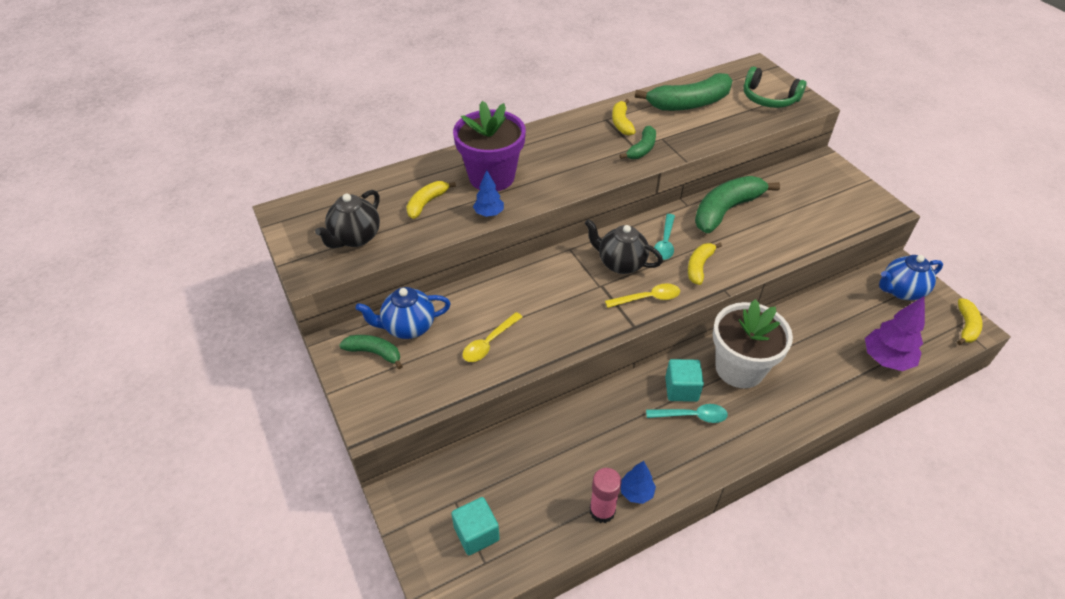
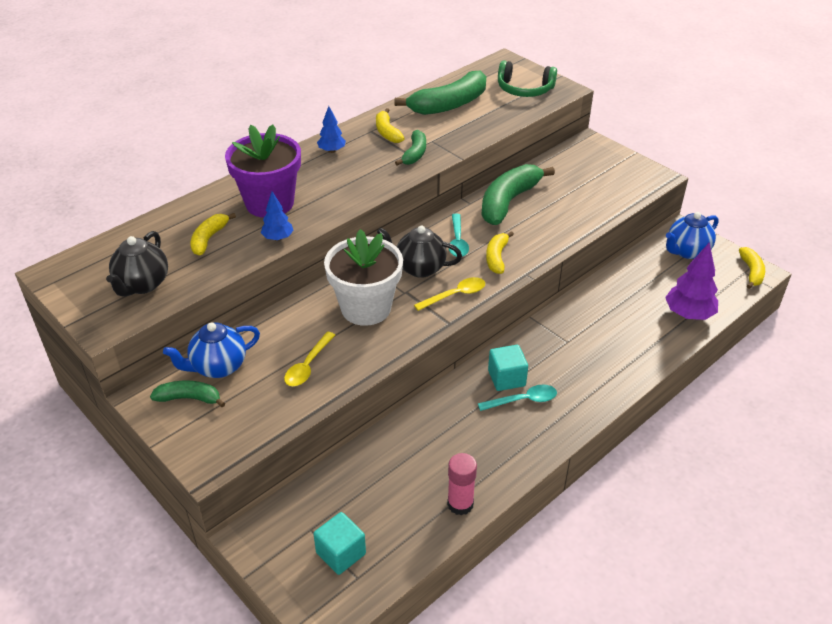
camera: 15 degrees left, 5 degrees down
(636, 492) = (488, 480): blue tree -> blue tree (332, 150)
(739, 368) = (556, 348): white flower pot -> white flower pot (366, 308)

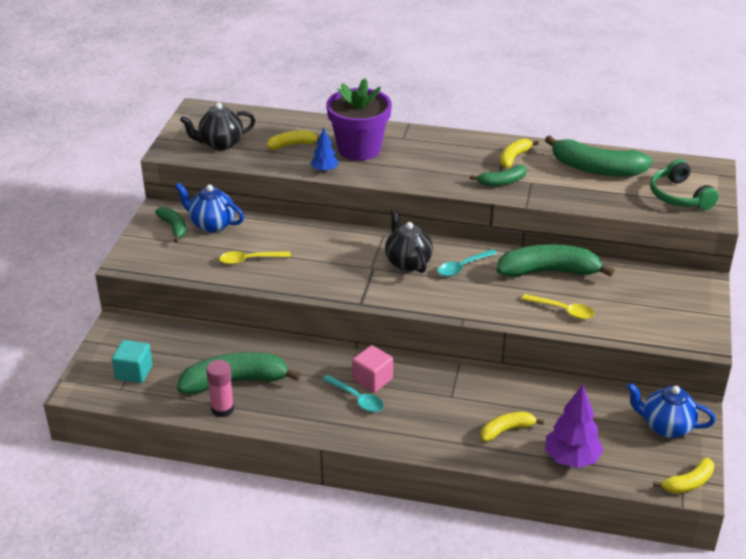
camera: 55 degrees right, 5 degrees down
(332, 150) = (455, 145): blue tree -> none
(366, 308) = (334, 258): white flower pot -> none
(428, 475) = (235, 381): none -> green banana
(455, 295) = (396, 293): yellow spoon -> yellow spoon (563, 310)
(497, 257) = (466, 295): yellow banana -> yellow banana (507, 430)
(506, 378) = (372, 380): turquoise cube -> pink cube

